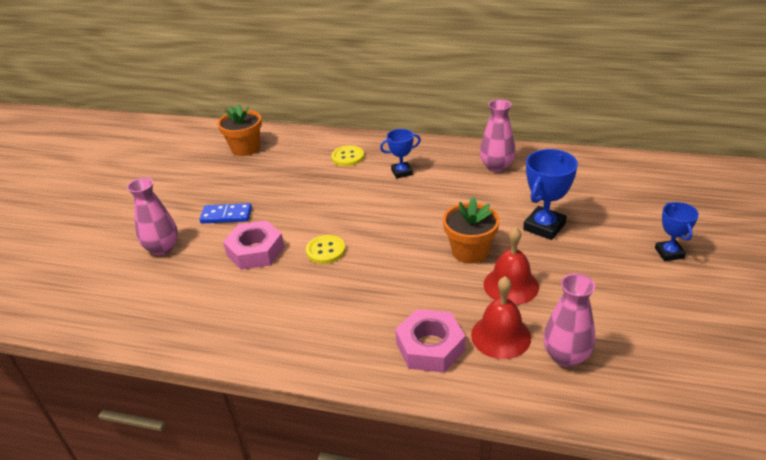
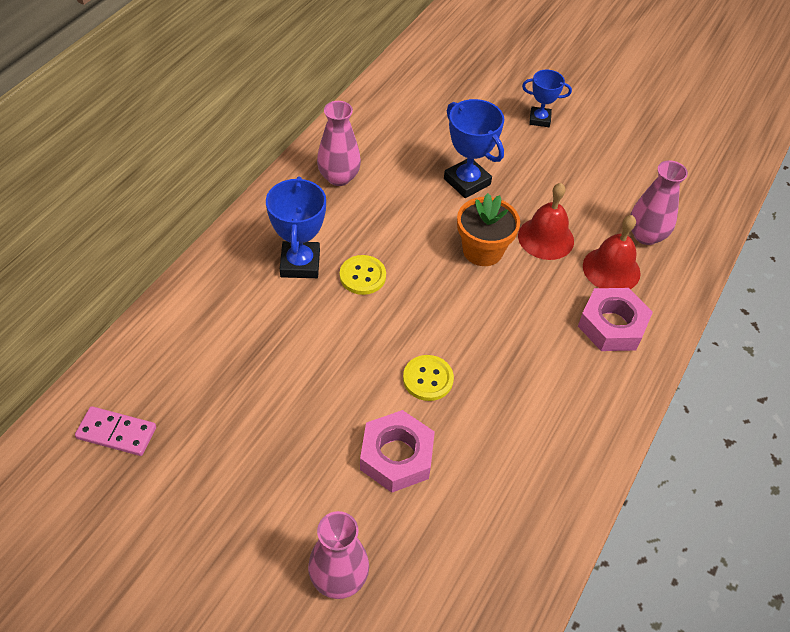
camera: 80 degrees left, 15 degrees up
(226, 215) = (296, 482): blue domino -> none
(245, 148) = (116, 433): orange flower pot -> pink domino
(348, 157) = (228, 309): yellow button -> yellow button (362, 276)
(402, 172) = (300, 263): blue trophy -> blue trophy, size x1.58

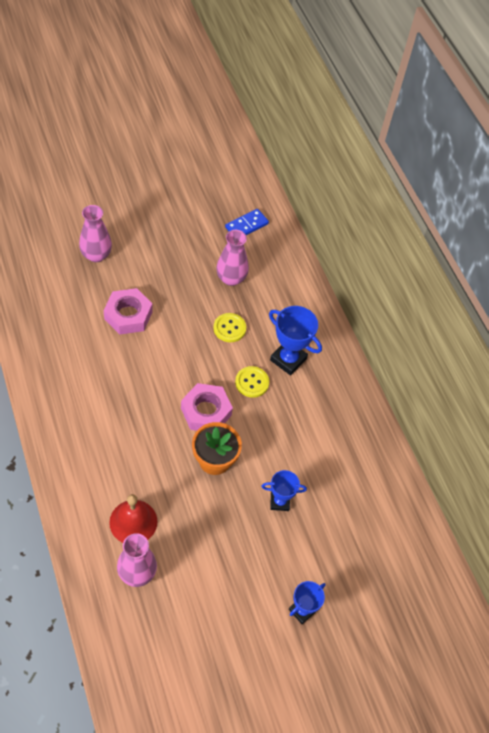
camera: 125 degrees right, 5 degrees up
(116, 433) = (246, 225): pink domino -> blue domino
(339, 177) = (344, 429): pink vase -> pink vase (231, 278)
(428, 379) = (156, 360): yellow button -> yellow button (229, 328)
(467, 181) = (279, 502): blue trophy -> blue trophy, size x0.63
(546, 238) = (191, 506): red bell -> none
(612, 325) = (97, 481): pink nut -> pink nut (206, 411)

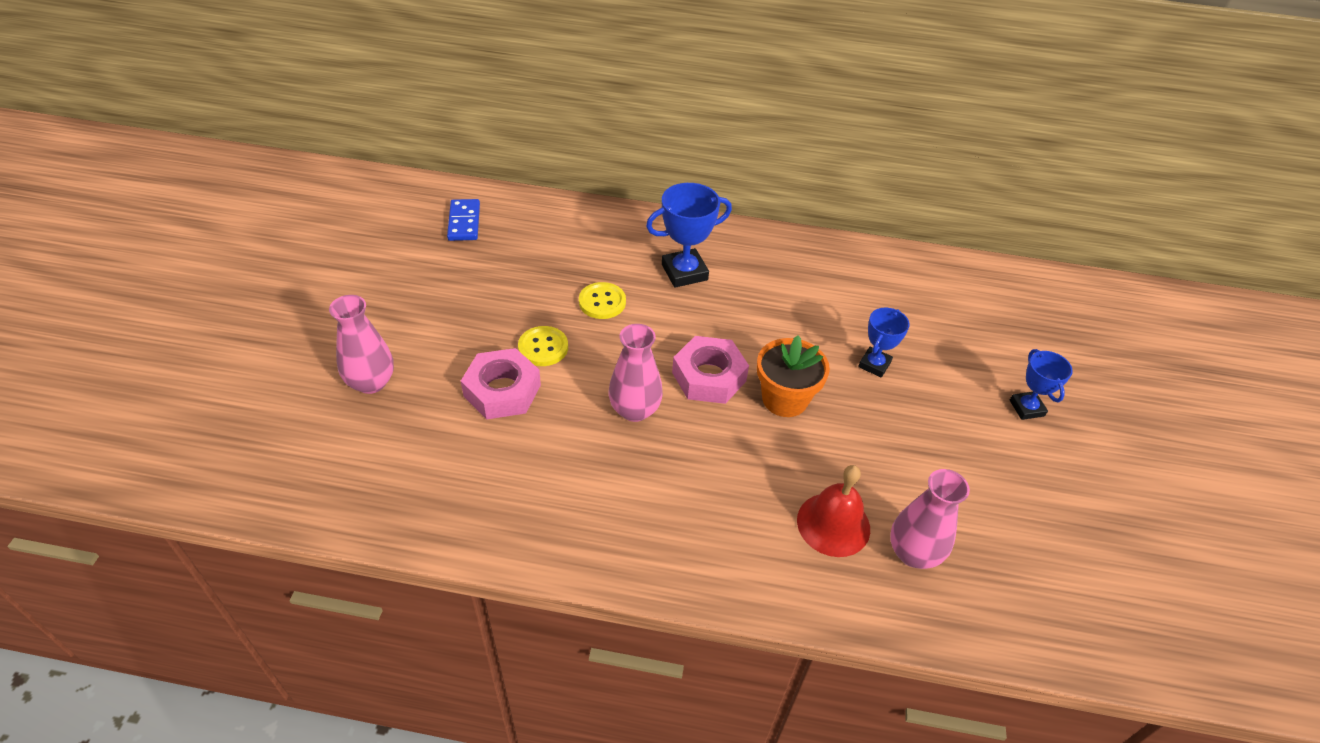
camera: 55 degrees left, 10 degrees down
(231, 278) = (530, 269): pink vase -> pink vase (635, 410)
(252, 382) = (695, 316): yellow button -> yellow button (543, 347)

